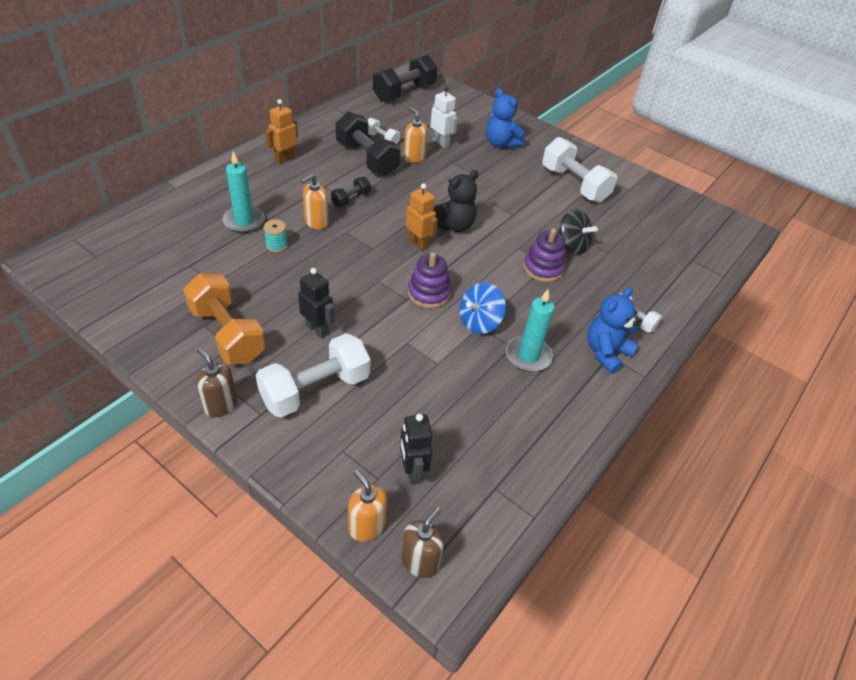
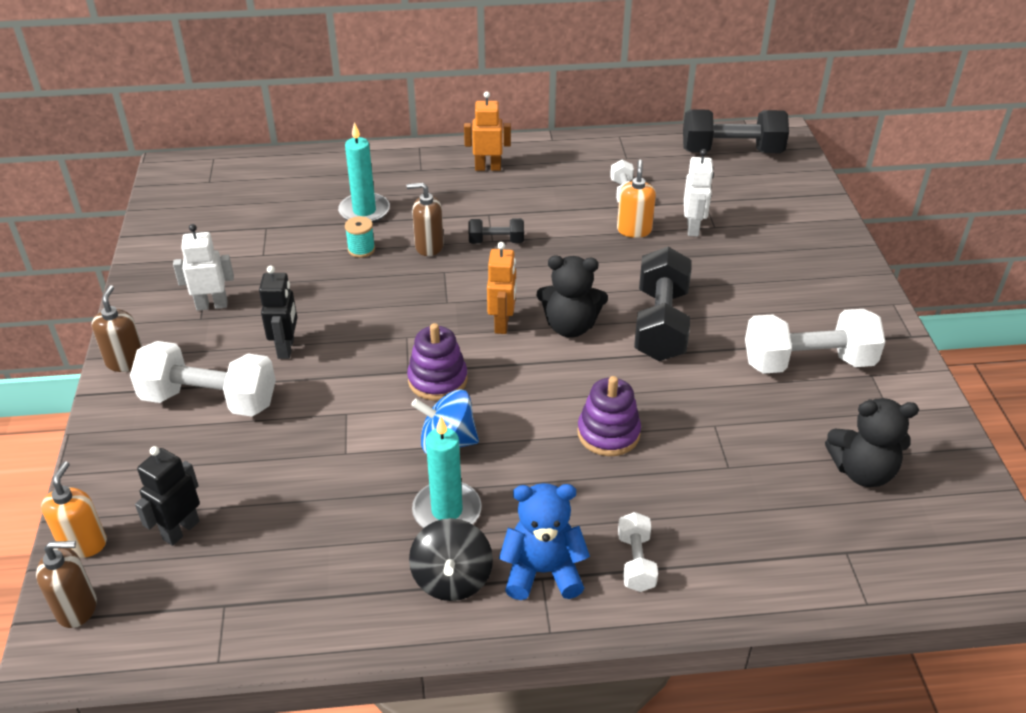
camera: 50 degrees right, 5 degrees down
(227, 334) = (212, 305): orange dumbbell -> white robot
(316, 222) = (429, 246): orange soap dispenser -> brown soap dispenser
(367, 159) = (576, 207): black dumbbell -> black dumbbell (660, 324)
(501, 143) = (775, 264): blue teddy bear -> none
(572, 245) = (688, 430): black spinning top -> black spinning top (452, 579)
(574, 184) = (808, 362): white dumbbell -> white dumbbell turned 75 degrees clockwise
(654, 221) = (862, 471): none -> black teddy bear

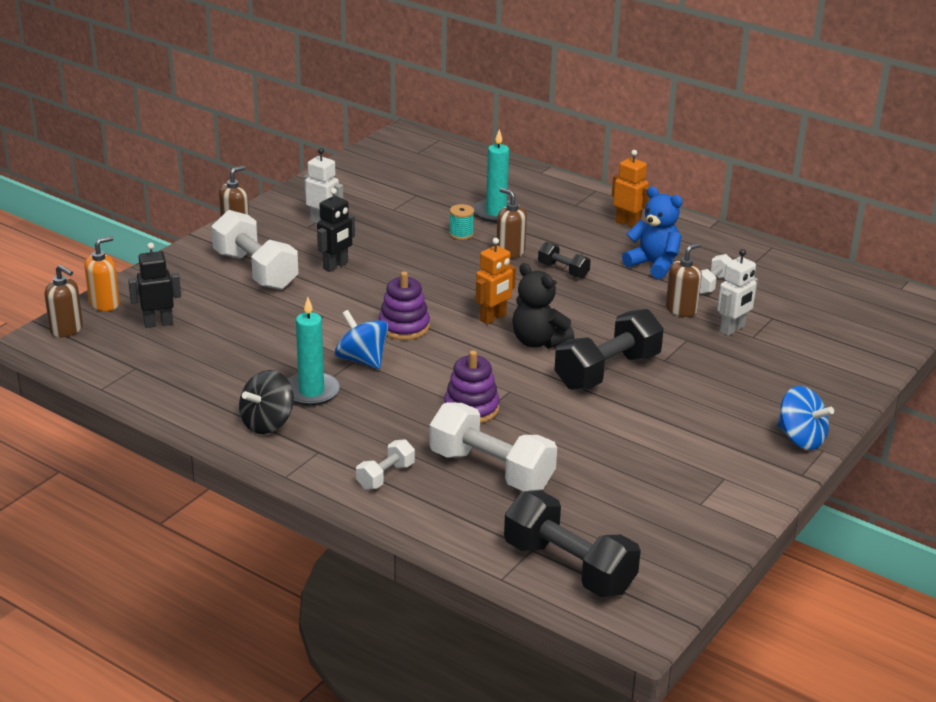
camera: 40 degrees right, 10 degrees down
(543, 571) = (323, 449): blue teddy bear -> blue teddy bear (653, 265)
(634, 230) = (681, 309): orange soap dispenser -> brown soap dispenser
(731, 151) = (856, 296): black dumbbell -> black dumbbell (569, 567)
(808, 362) = (684, 446): white dumbbell -> white dumbbell (491, 470)
(862, 471) = (618, 520): black teddy bear -> none
(867, 303) = (800, 439): none -> blue spinning top

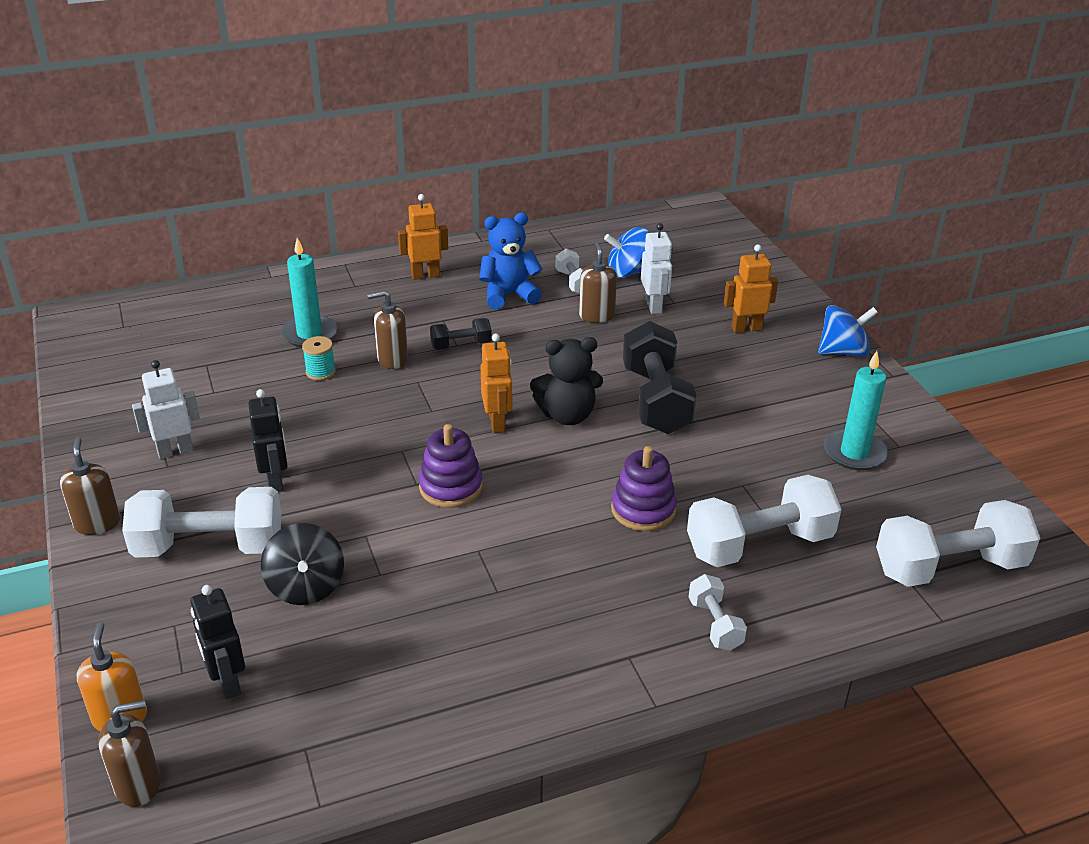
camera: 55 degrees left, 5 degrees up
(158, 323) = (227, 683): black robot -> black robot turned 45 degrees counterclockwise
(267, 423) = (538, 675): black spinning top -> black spinning top (306, 586)
(311, 392) = (508, 611): turquoise candle -> turquoise candle (854, 453)
(362, 360) = (483, 545): blue spinning top -> blue spinning top (627, 272)
(569, 567) = (949, 567): black dumbbell -> white dumbbell
(765, 381) = (746, 328): none -> orange robot

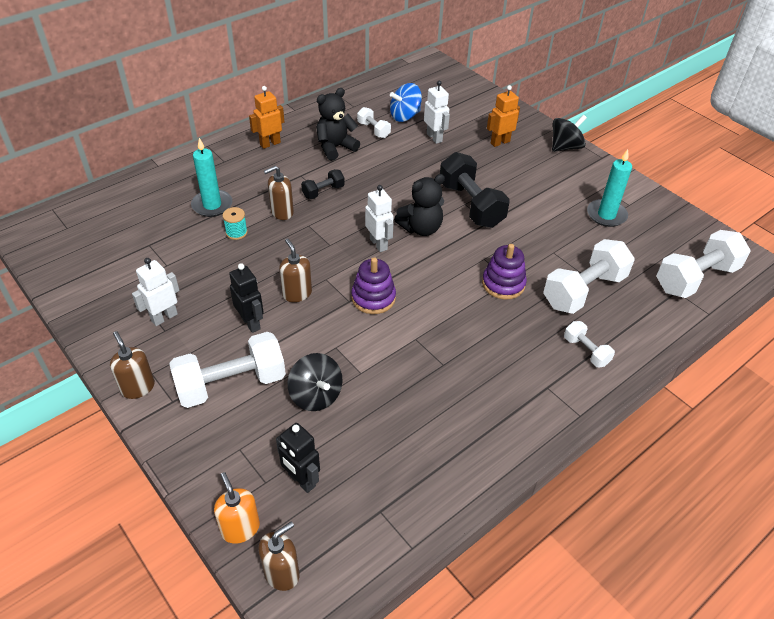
camera: 20 degrees left, 10 degrees up
(497, 423) = (379, 244): orange robot -> white robot
(509, 295) = (335, 147): blue teddy bear -> black teddy bear
(596, 315) = (401, 152): brown soap dispenser -> brown soap dispenser (297, 293)
(843, 352) = (565, 147): blue spinning top -> black spinning top

